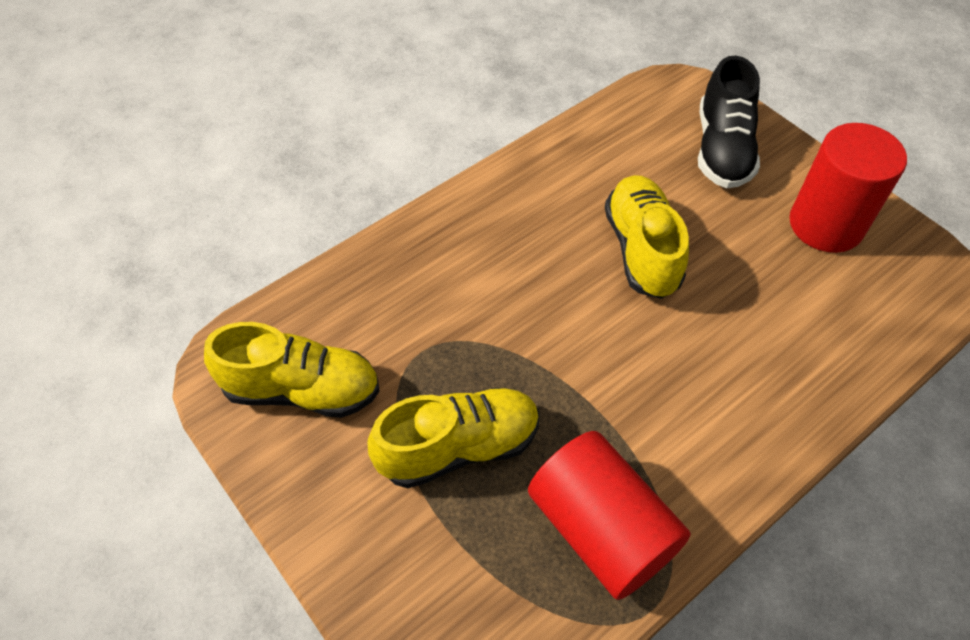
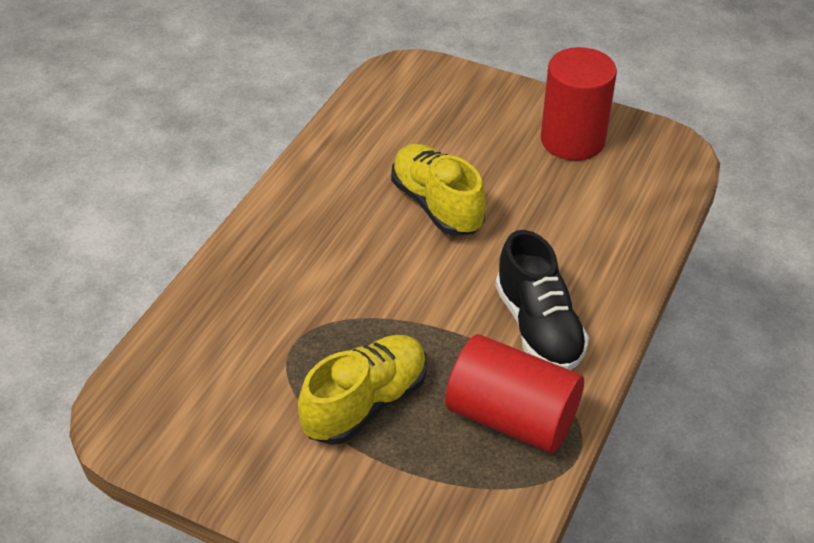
camera: 25 degrees left, 10 degrees down
(302, 390) = (203, 411): yellow shoe -> none
(722, 149) = (463, 108): black shoe -> black shoe (538, 327)

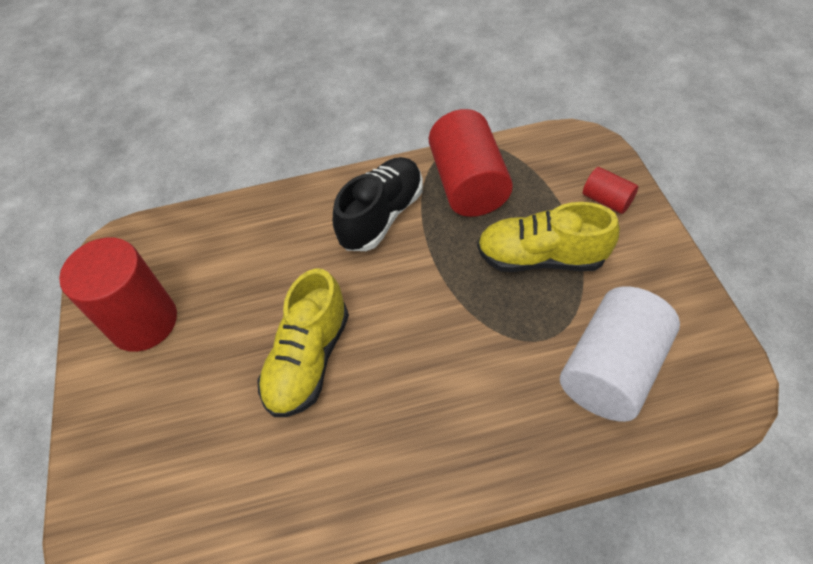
camera: 125 degrees left, 10 degrees up
(222, 362) = (611, 369): none -> white cylinder
(368, 513) = (606, 200): none -> red cylinder

